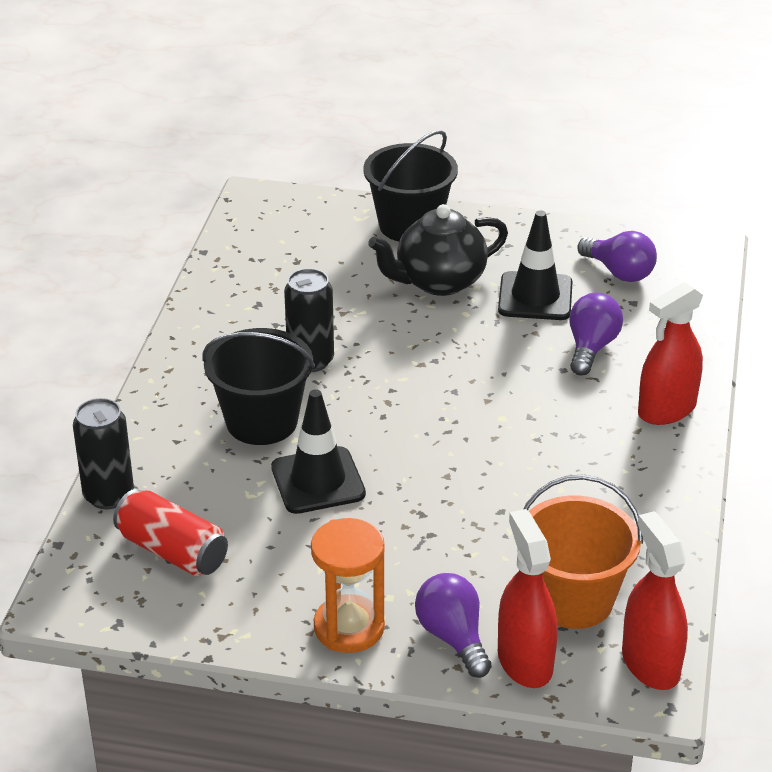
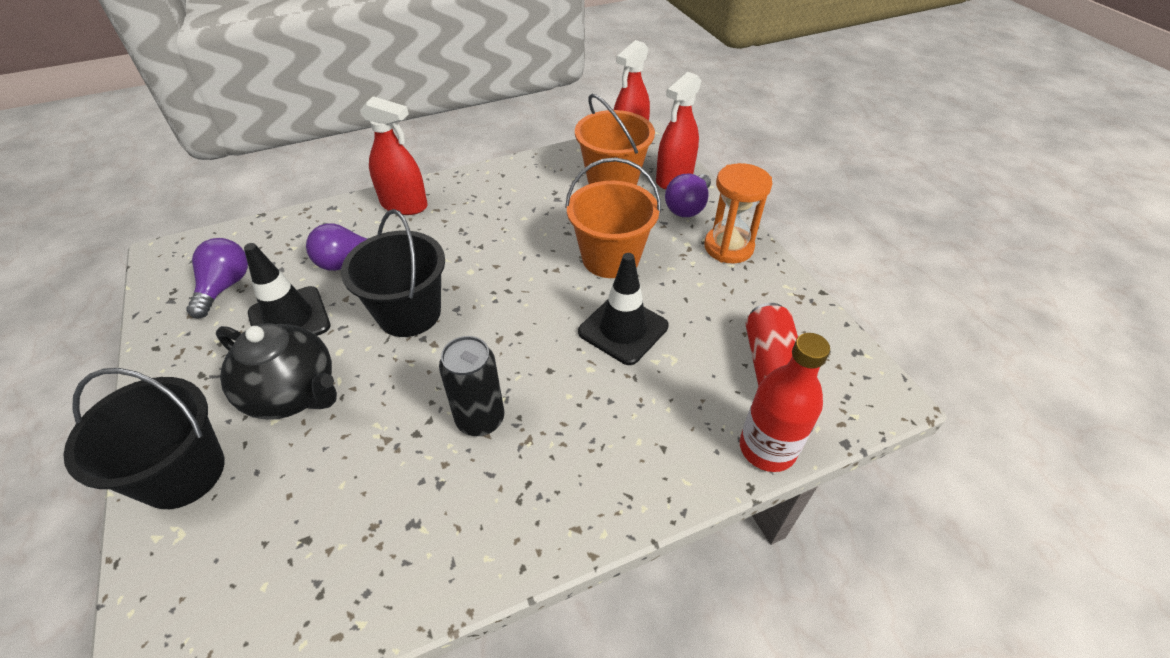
camera: 125 degrees left, 10 degrees up
(108, 495) = (767, 448): black can -> red bottle
(262, 422) = (588, 403): black bucket -> black bucket (409, 313)
(425, 522) = (610, 258): none -> orange bucket

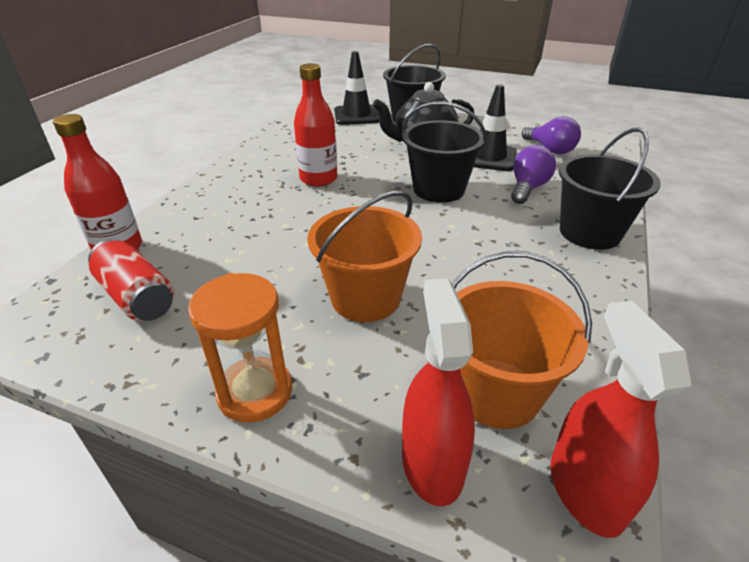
camera: 135 degrees right, 10 degrees down
(404, 205) = (589, 232): red spray bottle -> black bucket
(480, 419) = (318, 179): black can -> red bottle
(623, 329) = (287, 255): black traffic cone -> black traffic cone (356, 115)
(687, 207) = (359, 419): purple light bulb -> none

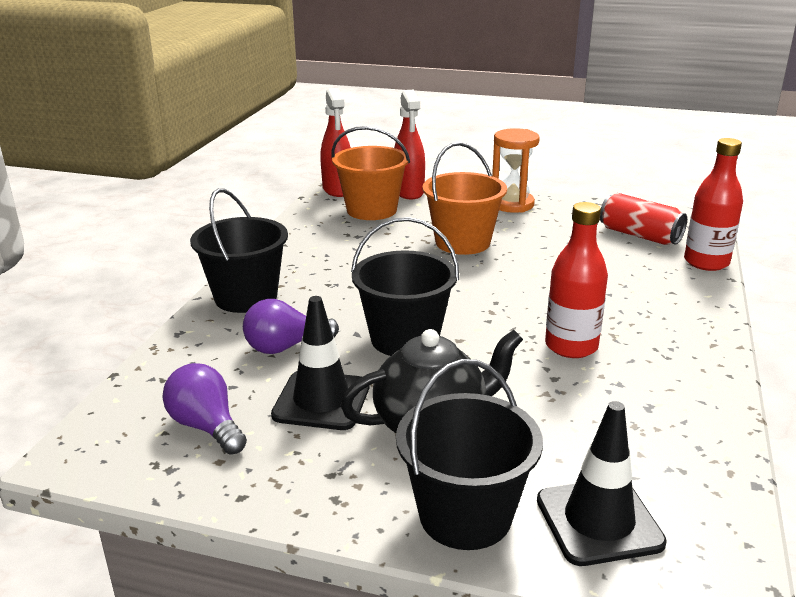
camera: 175 degrees right, 10 degrees down
(528, 188) = (285, 347): purple light bulb -> purple light bulb turned 45 degrees clockwise

